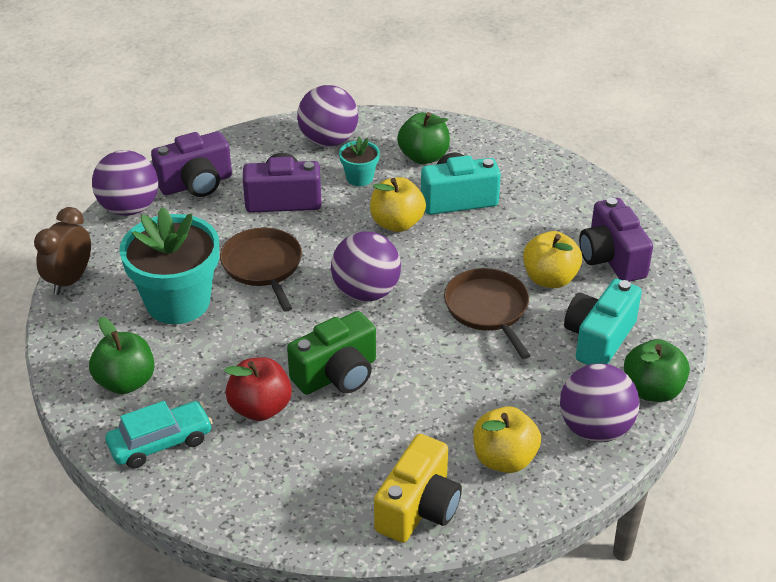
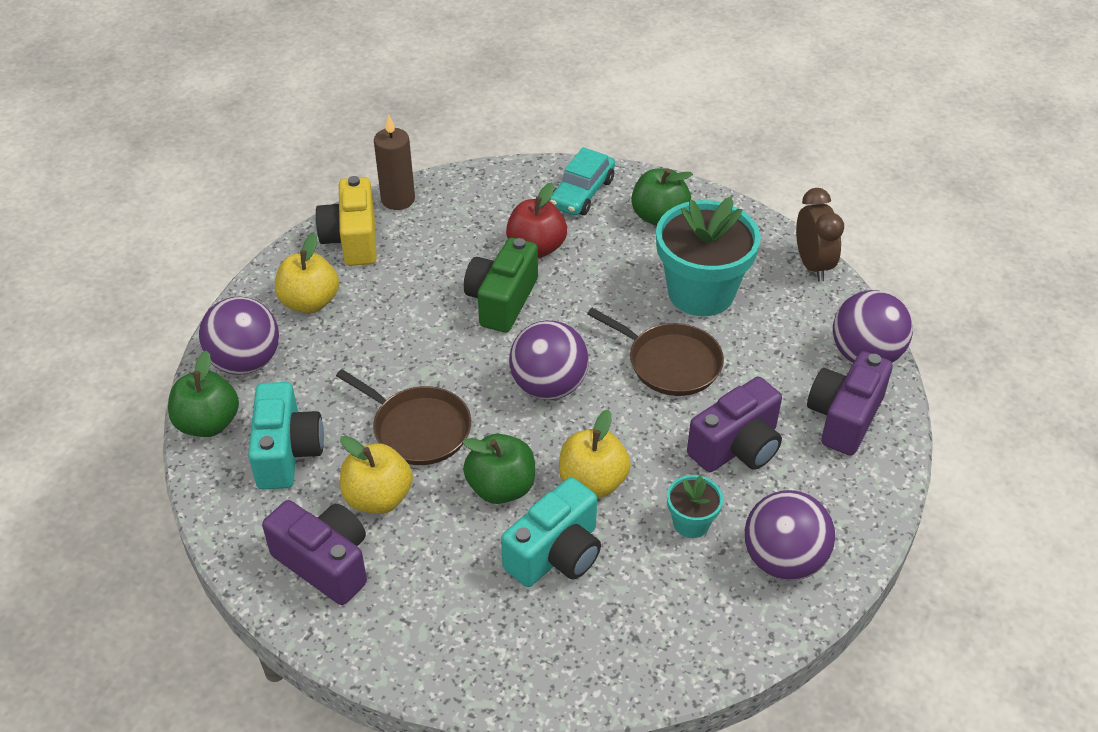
camera: 145 degrees right, 5 degrees up
(337, 534) = (398, 199): none -> brown candle
(423, 157) = (651, 600): green apple -> green apple (501, 487)

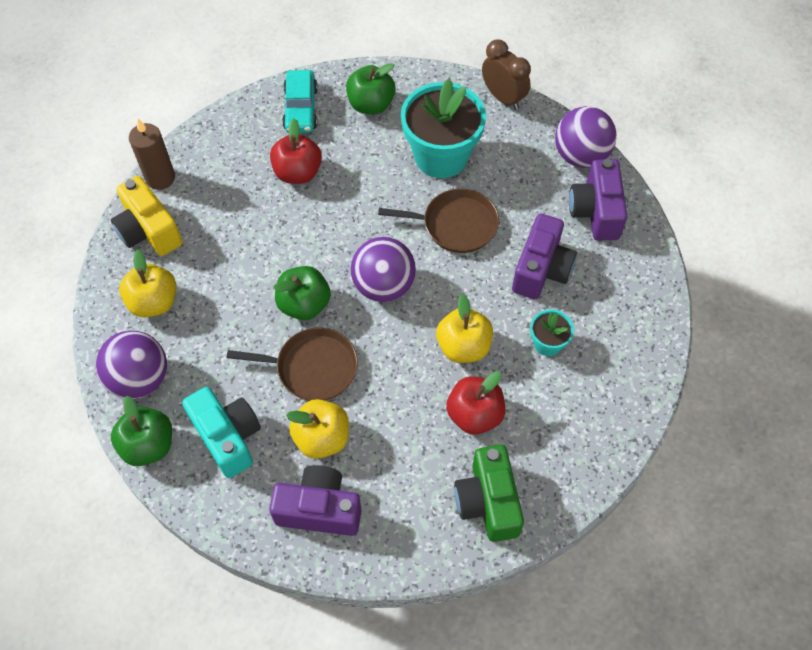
camera: 30 degrees left, 15 degrees up
(501, 487) = (403, 384): green apple -> green apple (304, 304)
(502, 301) = (302, 230): green camera -> green camera (488, 501)
(556, 554) = (474, 414): turquoise camera -> red apple
(783, 560) = (622, 340): purple ball -> none

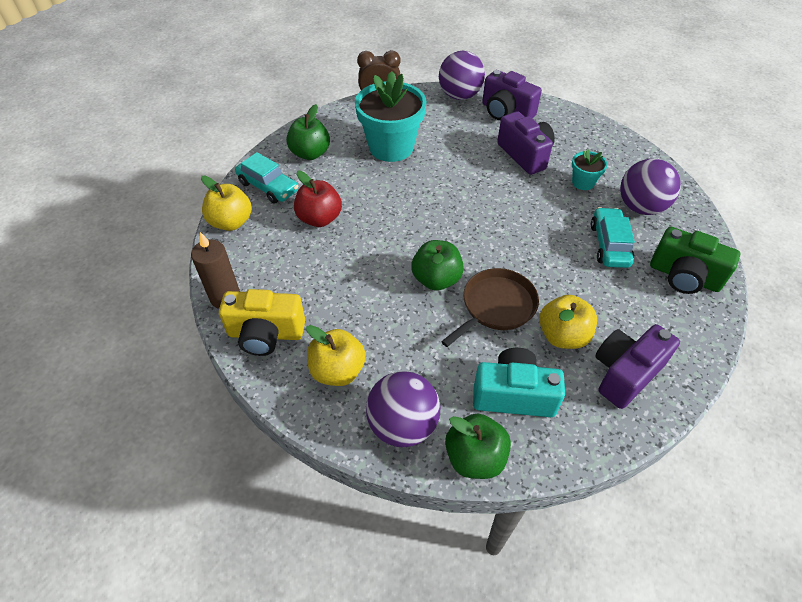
camera: 50 degrees left, 10 degrees down
(383, 285) = (463, 230): purple ball -> purple ball (640, 207)
(455, 224) = (451, 170): brown pan -> none
(463, 346) = (550, 220): yellow apple -> yellow apple (231, 222)
(474, 414) = (609, 244): red apple -> turquoise car

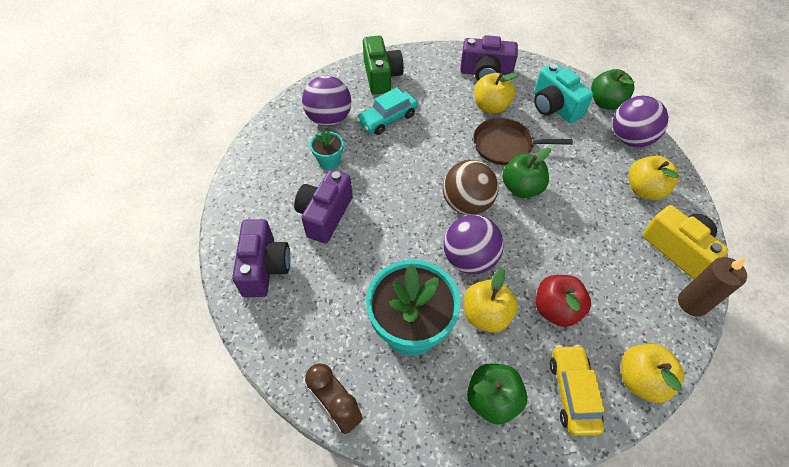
camera: 130 degrees left, 5 degrees up
(268, 187) = (572, 393): turquoise car -> yellow car
(358, 183) = (486, 315): none -> yellow apple
(457, 233) = (467, 203): none -> brown ball
(459, 96) = (264, 329): purple ball -> purple ball (469, 259)

